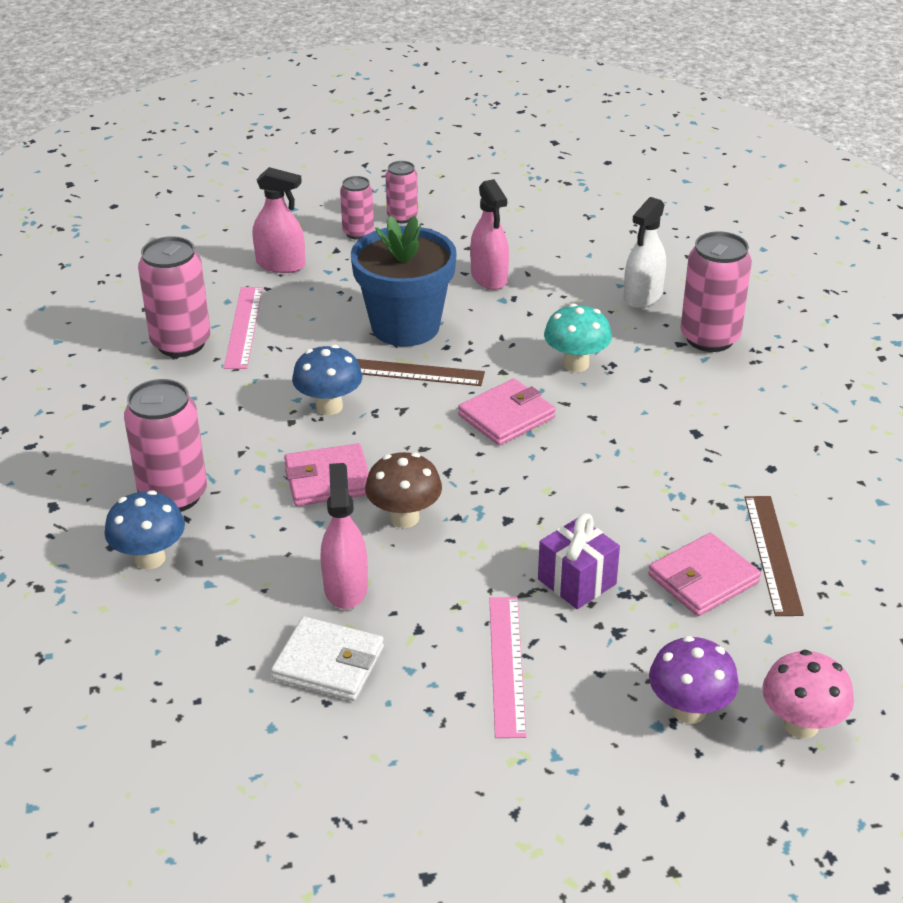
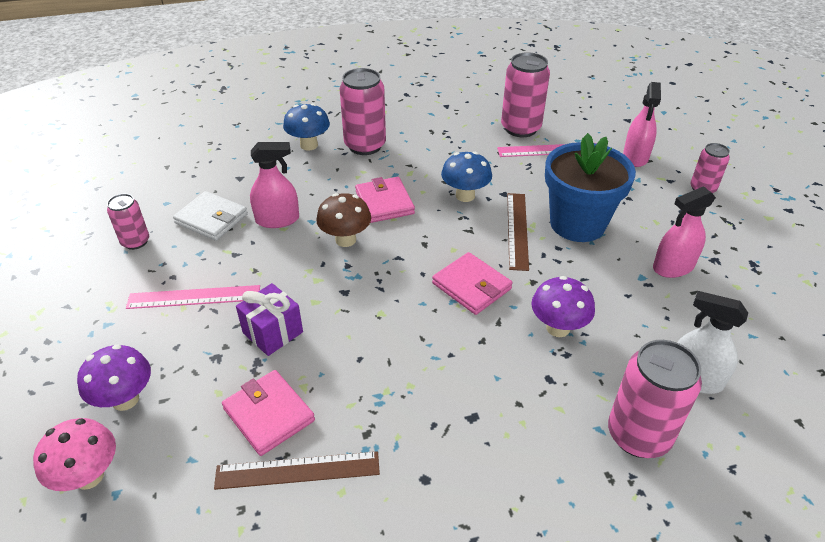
camera: 85 degrees right, 5 degrees up
(328, 663) = (211, 219): white wallet -> white wallet turned 75 degrees counterclockwise
(402, 217) = (743, 210): pink can -> pink can (135, 242)
(576, 364) = (558, 328): turquoise mushroom -> purple mushroom

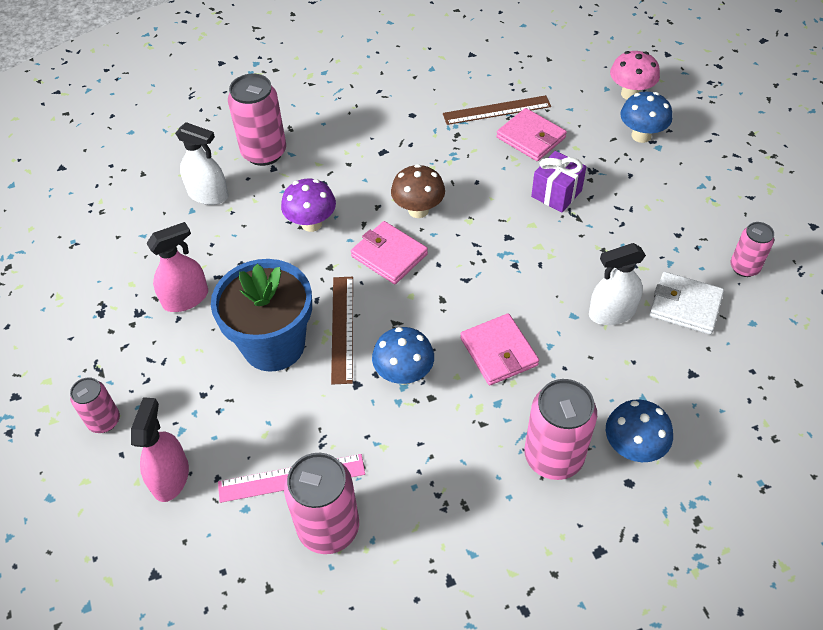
camera: 175 degrees right, 10 degrees up
(125, 399) = (641, 136): purple mushroom -> blue mushroom
(194, 297) = (643, 216): pink ruler -> none
(277, 219) = (611, 313): pink spray bottle -> white spray bottle
(345, 240) = (526, 294): brown mushroom -> brown mushroom (418, 210)

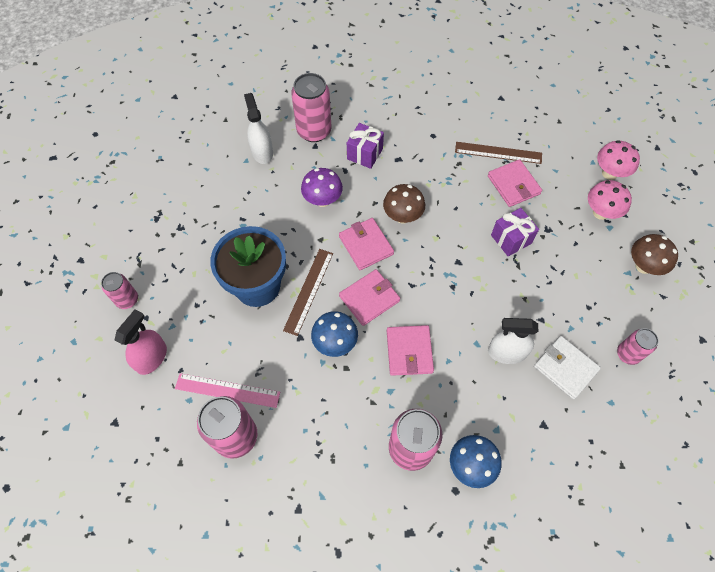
camera: 20 degrees right, 10 degrees up
(186, 298) = (214, 228): pink spray bottle -> none
(208, 195) = (262, 152): white spray bottle -> white spray bottle turned 150 degrees counterclockwise
(339, 158) = (365, 154): none -> purple gift
(422, 311) = (369, 298): none -> pink wallet
(641, 136) = (600, 212): blue mushroom -> pink mushroom
(714, 174) = (643, 266): none -> brown mushroom

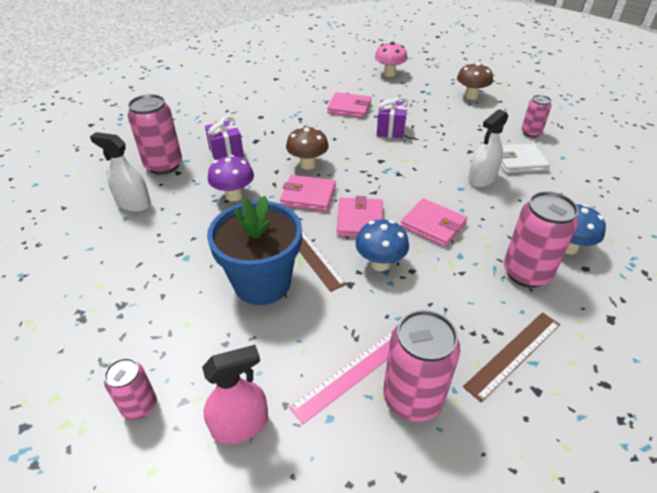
camera: 50 degrees left, 20 degrees down
(152, 357) = (240, 425): pink spray bottle -> pink spray bottle turned 90 degrees clockwise
(498, 153) = (315, 100): brown ruler -> brown ruler (513, 354)
(600, 212) = (414, 90): pink mushroom -> none

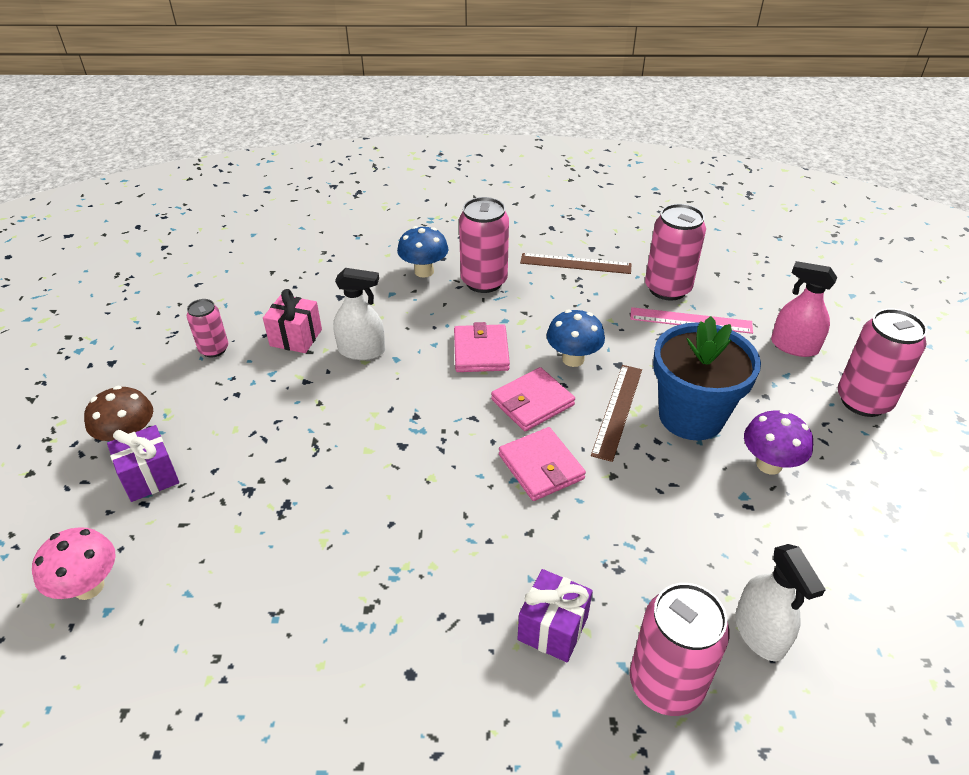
camera: 130 degrees left, 0 degrees up
(140, 406) = (863, 401): pink can -> pink can, size x1.72
(234, 195) = (620, 536): purple mushroom -> purple mushroom (769, 464)
(308, 164) = (482, 509): brown mushroom -> none
(349, 108) = (278, 564): pink wallet -> none
(390, 130) = (313, 475): purple gift -> purple gift (150, 477)
(519, 161) = (296, 338): white wallet -> pink gift

